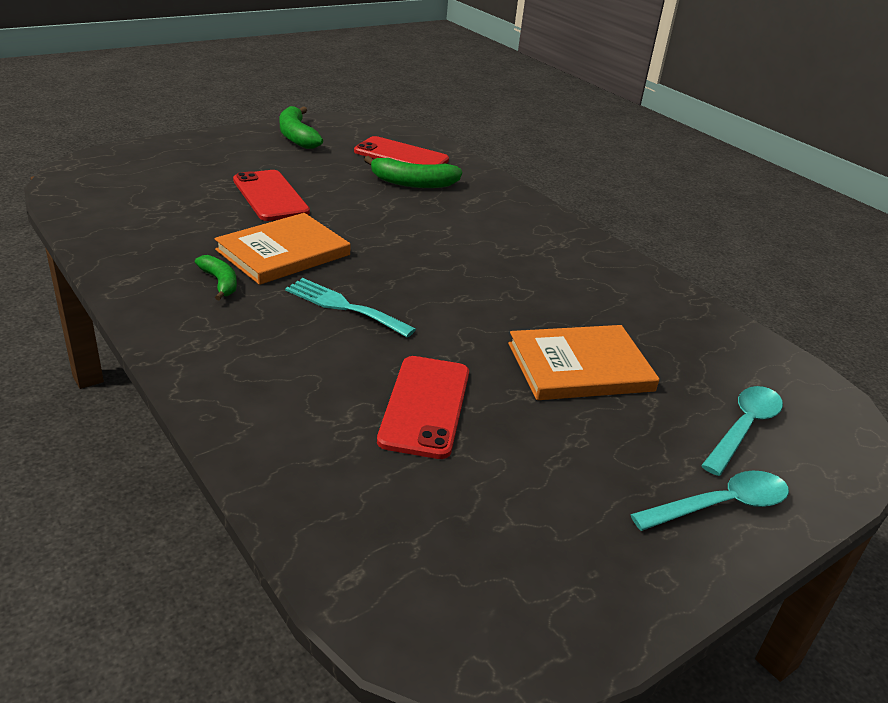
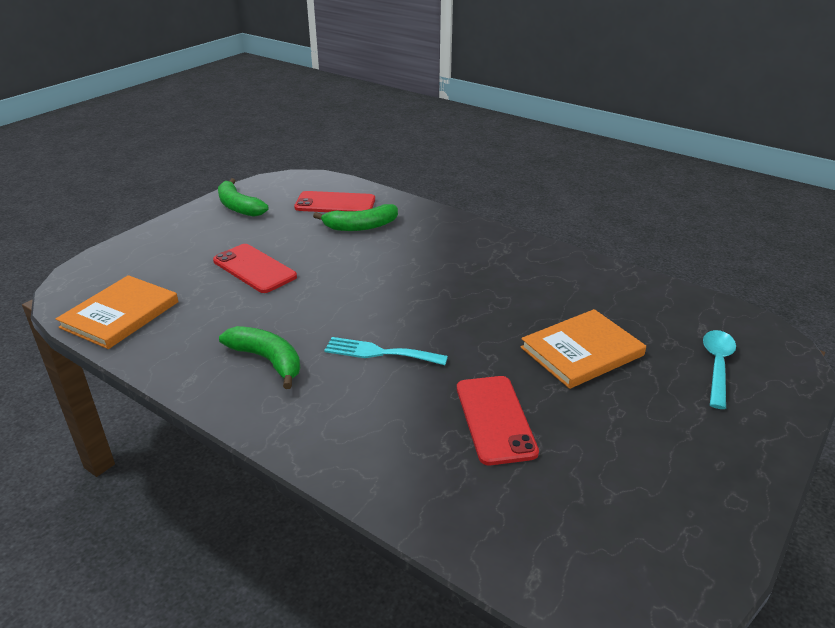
camera: 15 degrees left, 0 degrees up
(220, 282) = (267, 360): green banana -> green banana, size x1.63
(283, 252) = (300, 318): orange book -> orange book (120, 315)
(720, 505) = (738, 431): turquoise spoon -> none

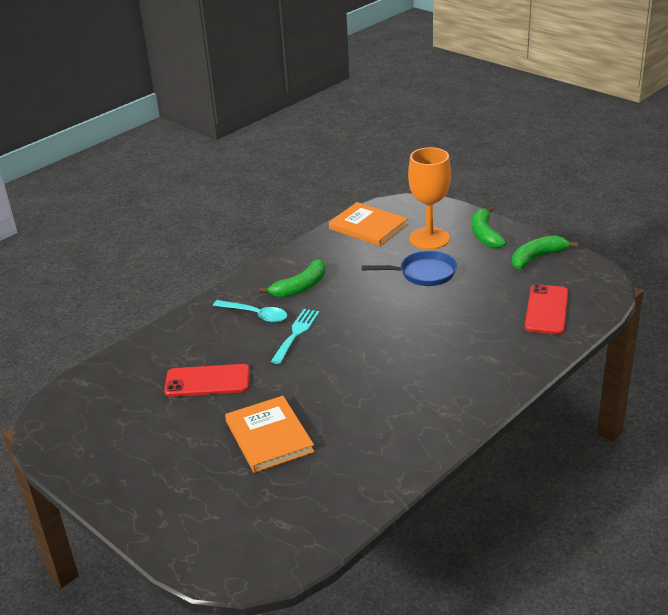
camera: 100 degrees right, 0 degrees up
(173, 268) = (429, 238): none -> orange goblet
(254, 269) = (423, 273): red phone -> blue pan
(360, 226) = (497, 325): green banana -> green banana (485, 235)
(717, 366) = (226, 516): turquoise spoon -> turquoise spoon (256, 315)

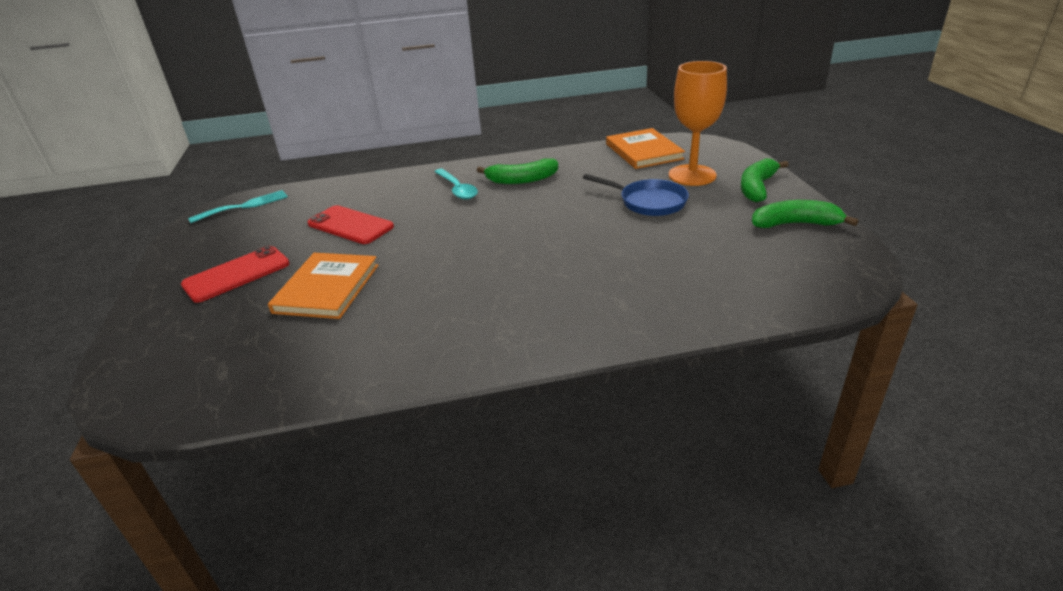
camera: 35 degrees right, 0 degrees up
(296, 333) = (468, 214): turquoise fork -> turquoise fork (244, 206)
(546, 310) = (747, 278): red phone -> red phone (236, 274)

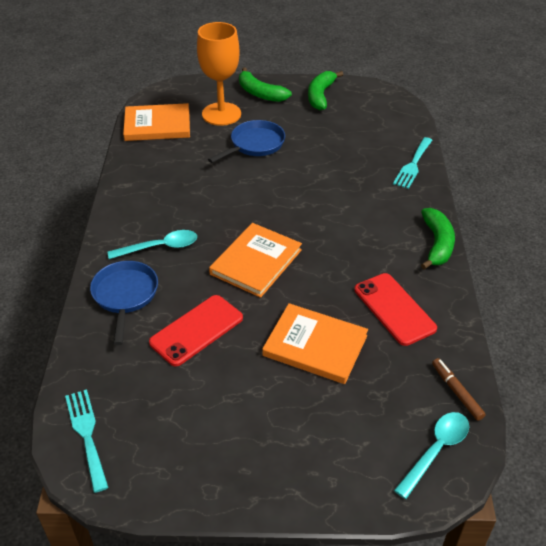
camera: 80 degrees left, 10 degrees up
(163, 387) = (436, 450): none -> turquoise spoon
(236, 274) = (261, 420): red phone -> red phone (394, 309)
(243, 396) = (456, 392): none -> brown marker
(392, 188) = (125, 296): none -> blue pan
(448, 236) = (256, 262): none -> orange book
(522, 180) = (167, 203): green banana -> green banana (437, 244)
(689, 317) = (413, 165): none -> turquoise fork

